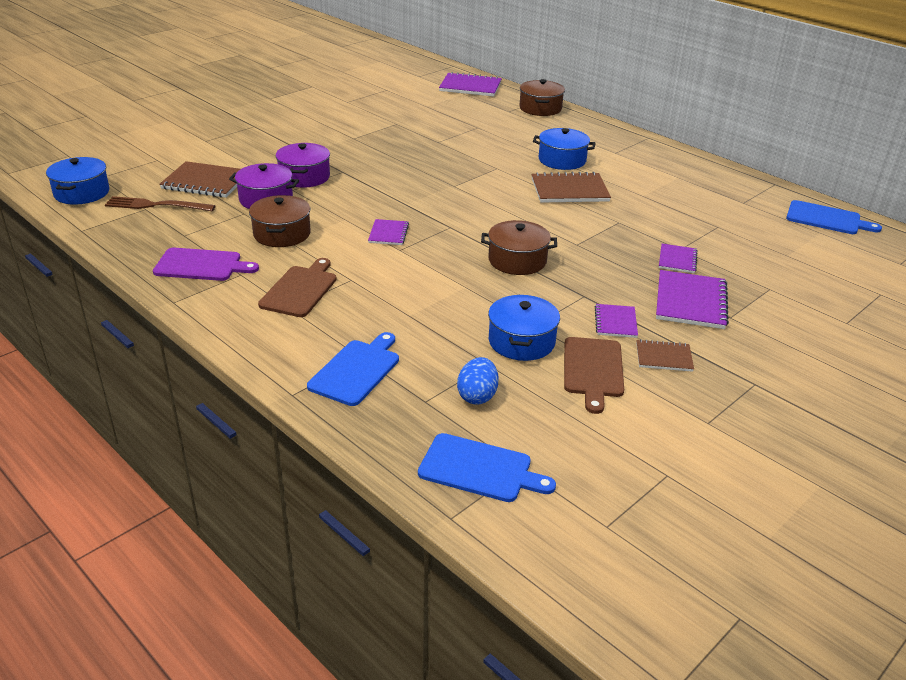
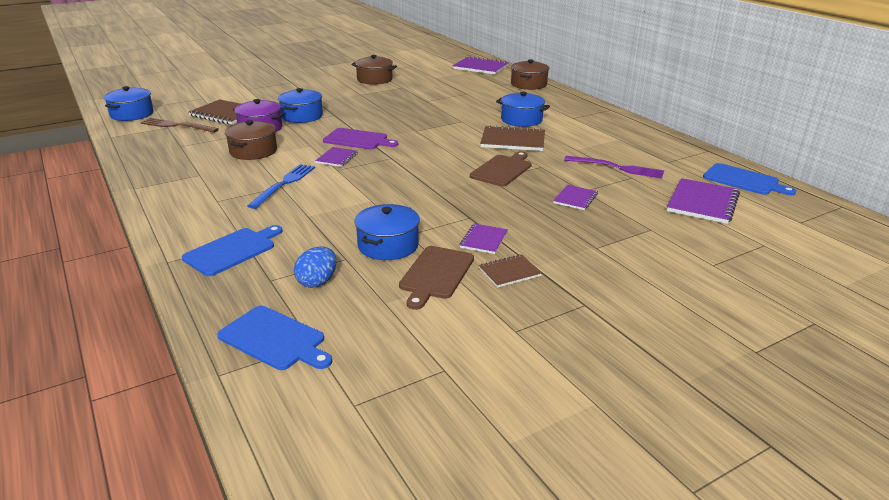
camera: 15 degrees right, 5 degrees down
(201, 265) = (175, 166): purple cutting board -> purple cutting board (358, 140)
(300, 290) = (236, 189): brown cutting board -> brown cutting board (502, 170)
(304, 177) = (302, 116): purple pot -> blue pot
(352, 276) = (284, 184): none -> blue fork
(517, 261) = (429, 186): brown pot -> brown pot (374, 79)
(664, 357) = (509, 272): brown notebook -> brown notebook turned 45 degrees counterclockwise
(690, 301) = (565, 231): purple notebook -> purple notebook (702, 203)
(697, 216) = (617, 168): none -> purple fork

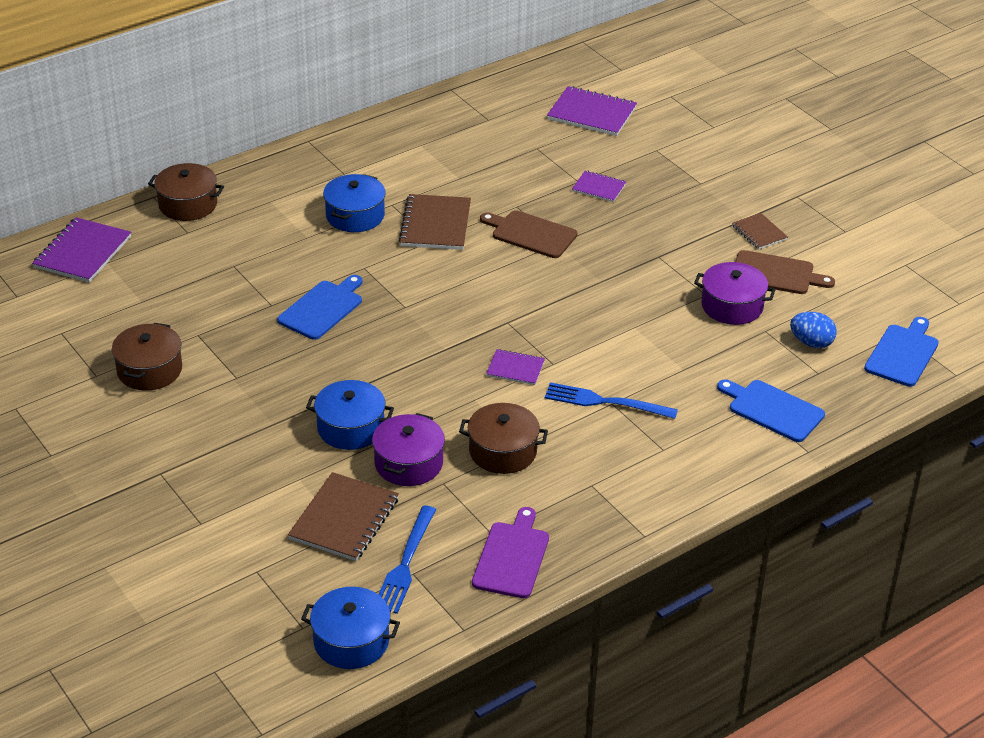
camera: 95 degrees left, 10 degrees up
(177, 126) = (405, 563): brown fork -> blue fork
(358, 140) = (447, 357): purple cutting board -> purple cutting board (512, 557)
(388, 245) = (732, 306): blue pot -> purple pot
(484, 240) = (704, 247): purple notebook -> none
(617, 168) = (512, 154): purple fork -> none
(743, 180) = (532, 81): blue cutting board -> blue cutting board (322, 308)

